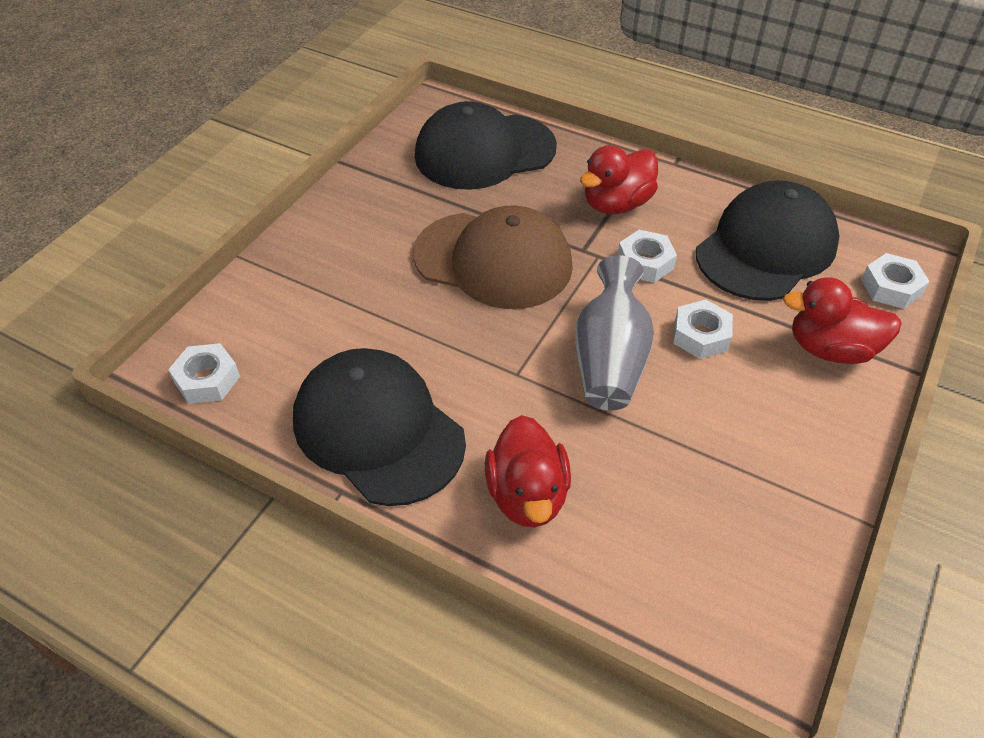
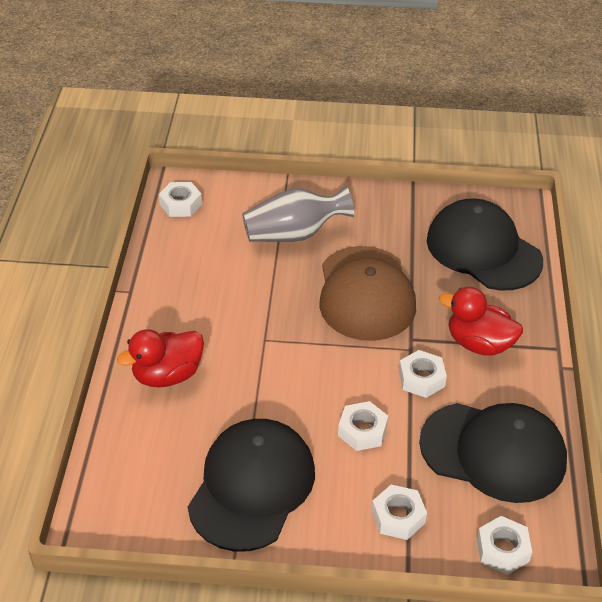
camera: 65 degrees right, 5 degrees down
(378, 430) = (182, 290): black cap -> black cap (252, 487)
(610, 360) = (306, 384): grey vase -> grey vase (294, 234)
(830, 349) = (398, 517): red duck -> white nut

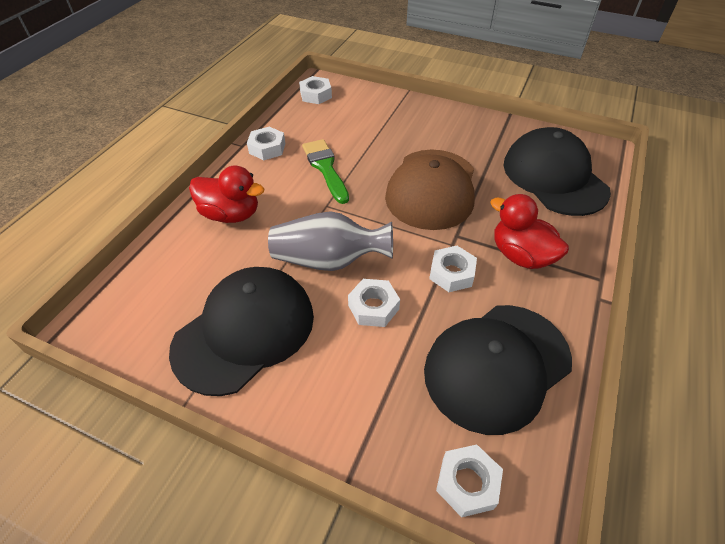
camera: 20 degrees right, 5 degrees up
(167, 375) = (231, 214): red duck -> red duck turned 150 degrees counterclockwise
(241, 296) = (325, 168): none -> green brush
(294, 234) = (393, 132): grey vase -> grey vase (329, 260)
(398, 517) = (369, 406): white nut -> white nut (267, 148)
(493, 452) = (497, 366): black cap -> black cap turned 105 degrees clockwise

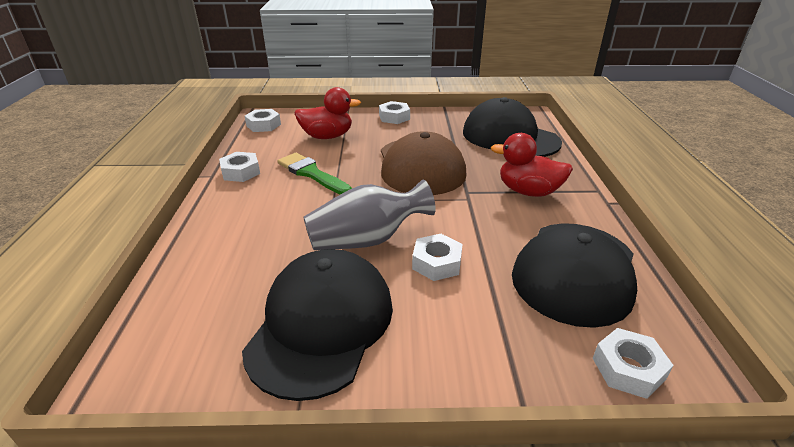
camera: 25 degrees left, 15 degrees down
(231, 214) = (237, 231): red duck -> red duck (327, 136)
(451, 273) = (484, 218): white nut -> white nut (394, 117)

